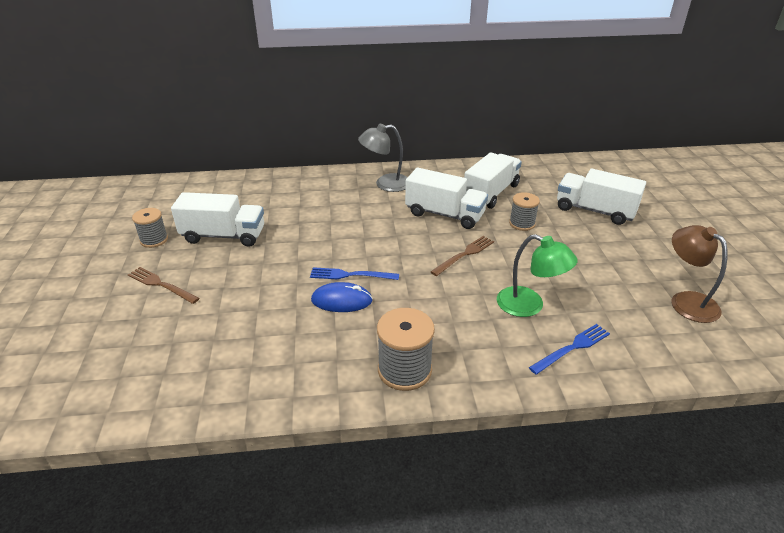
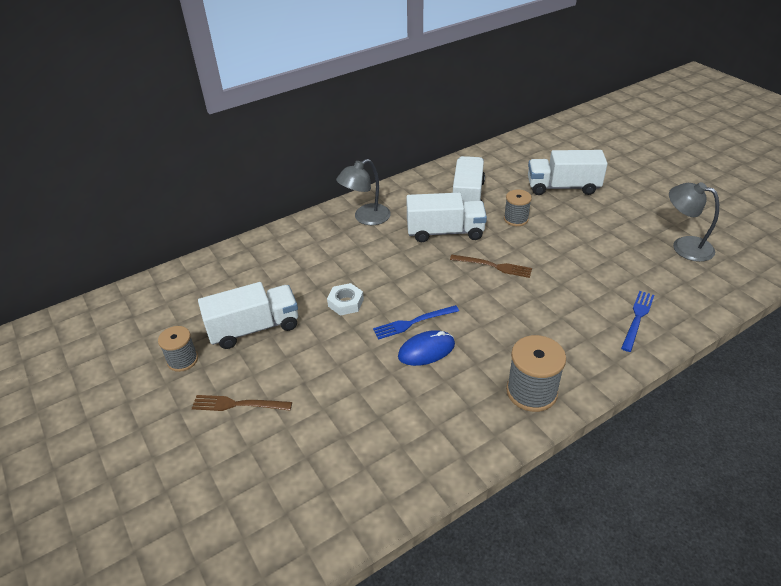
camera: 25 degrees left, 5 degrees up
(310, 241) = (346, 303): none -> white nut
(464, 255) = (493, 266): brown fork -> brown fork turned 90 degrees clockwise
(529, 306) = (580, 294): green lamp -> none
(686, 301) = (684, 246): brown lamp -> grey lamp

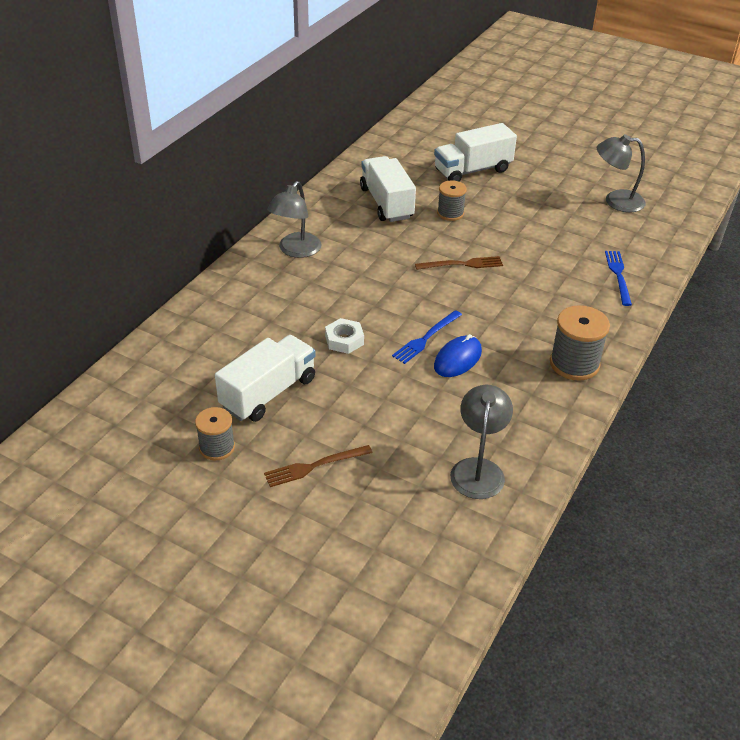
camera: 30 degrees left, 0 degrees up
(367, 462) = (478, 469): none -> grey lamp
(445, 232) = (390, 244): white truck -> none

